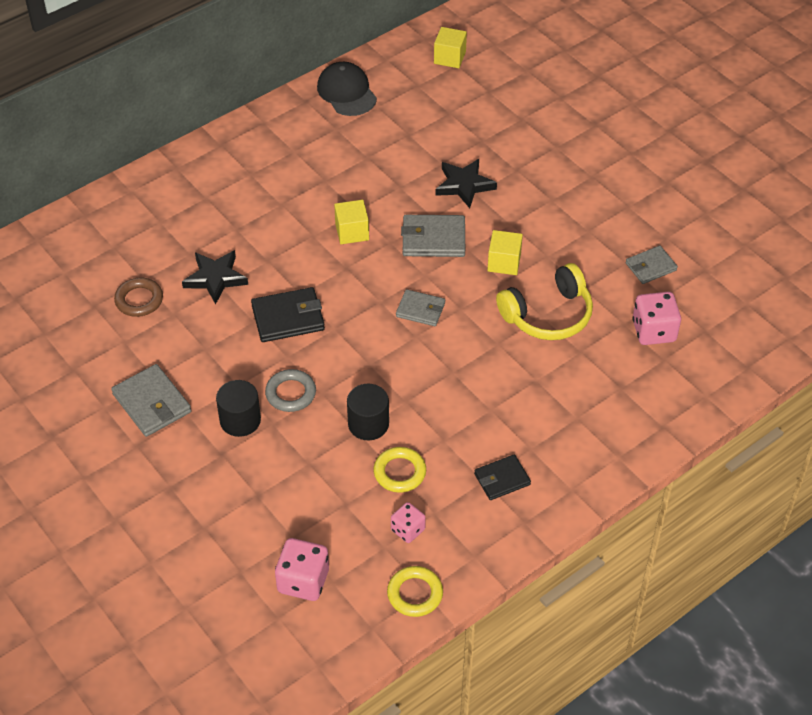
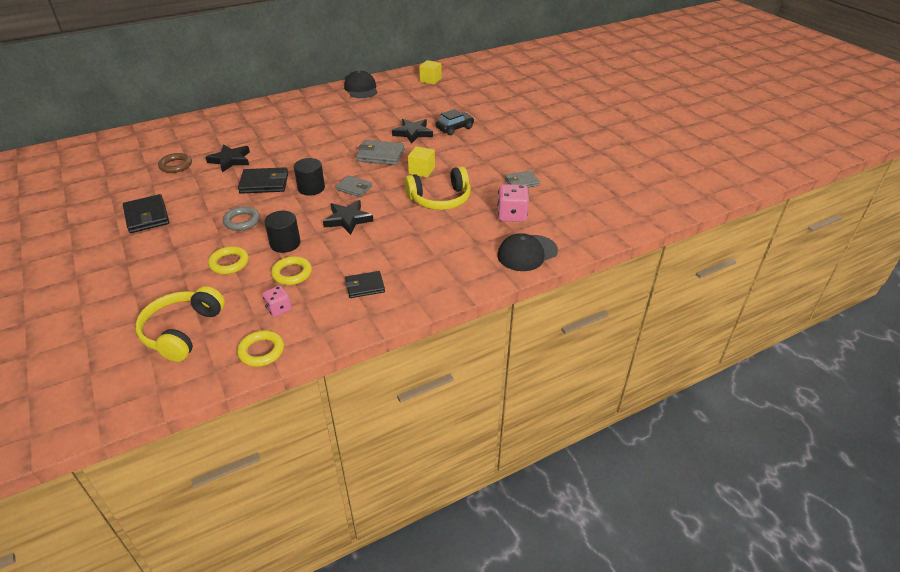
camera: 10 degrees right, 10 degrees down
(152, 403) = (147, 216): grey wallet -> black wallet
(240, 420) = (199, 232): black cylinder -> black cylinder (311, 188)
(303, 581) = (182, 331): pink dice -> yellow headphones
(309, 467) = (229, 263): none -> yellow ring
(352, 232) = (330, 147): yellow cube -> none
(435, 370) = (348, 219): none -> black star
(523, 166) = (455, 128): none -> black car
(690, 395) = (527, 253): none -> black cap

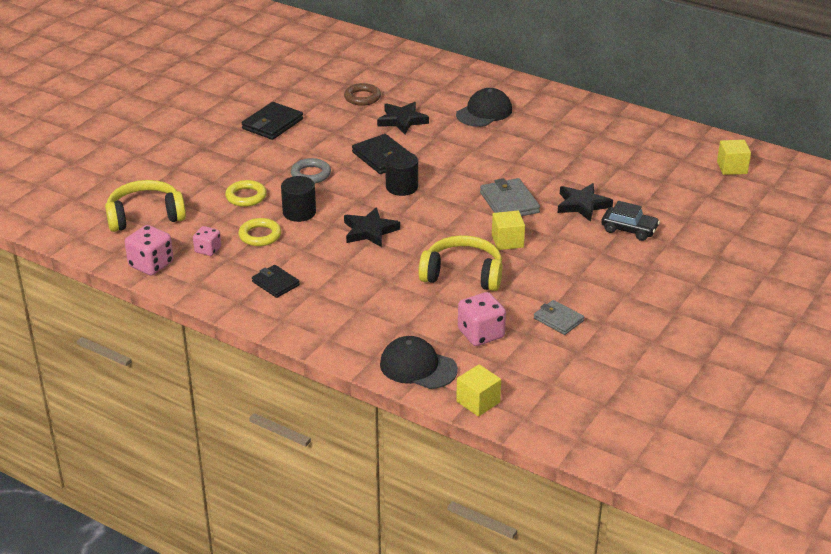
camera: 60 degrees right, 5 degrees down
(261, 351) = (151, 264): yellow ring -> pink dice
(354, 188) = (428, 212): grey wallet -> none
(361, 89) = (643, 130): black cap -> black cap (484, 112)
(440, 199) = (463, 274): yellow headphones -> yellow headphones turned 150 degrees clockwise
(583, 241) = (478, 402): none -> yellow cube

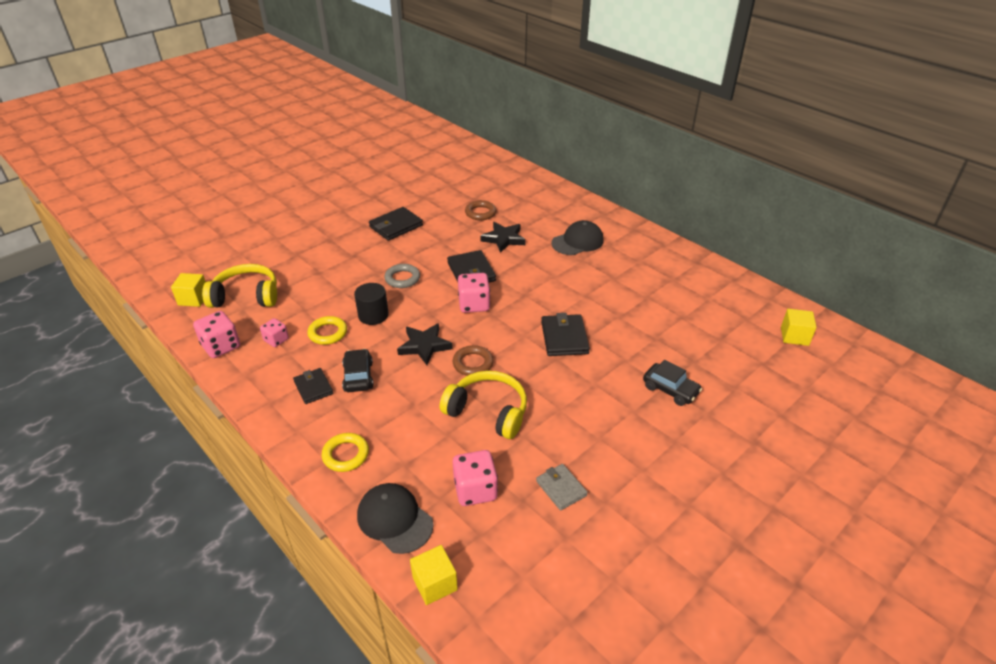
camera: 15 degrees right, 5 degrees up
(246, 196) = (337, 291): yellow ring -> yellow ring (346, 455)
(316, 267) = (358, 376): none -> black car
(402, 187) = (474, 304): black cylinder -> pink dice
(427, 238) = (473, 363): none -> brown ring
(507, 241) = (546, 381): yellow cube -> yellow cube (193, 299)
(509, 202) = (564, 338): grey wallet -> black wallet
(582, 205) = (633, 353): black star -> none

